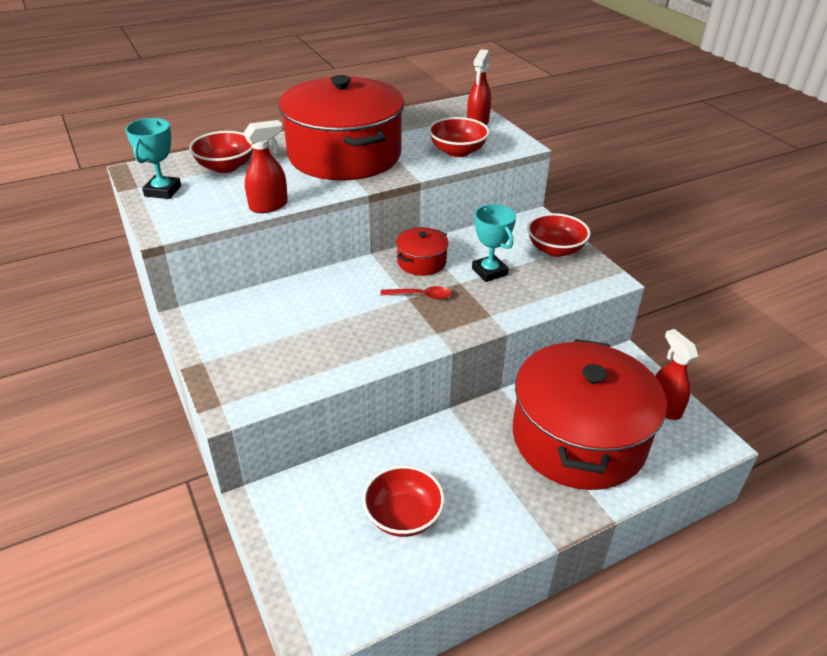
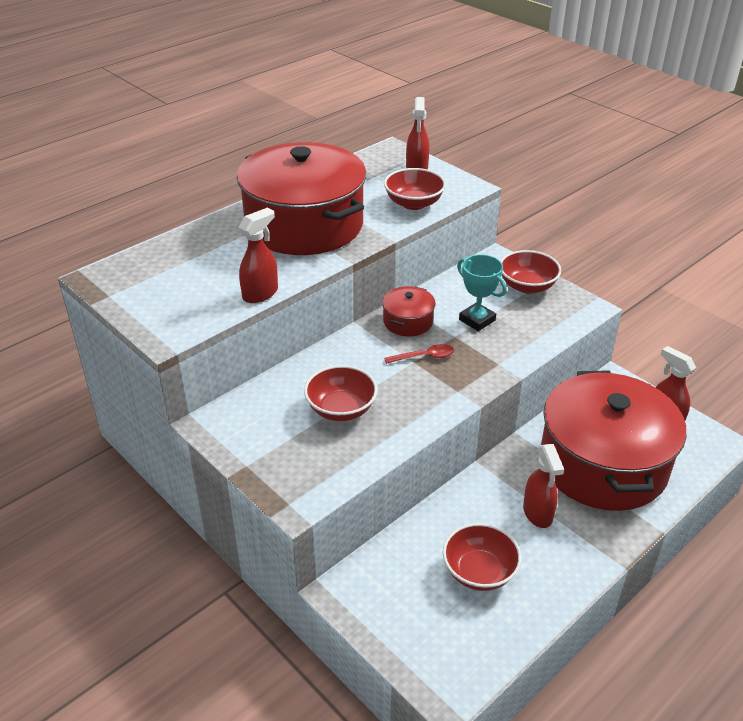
camera: 15 degrees left, 0 degrees up
(163, 191) = (139, 296): turquoise trophy -> none
(225, 167) = (189, 257): red bowl -> red bowl (341, 409)
(489, 472) = (538, 513): none -> red spray bottle

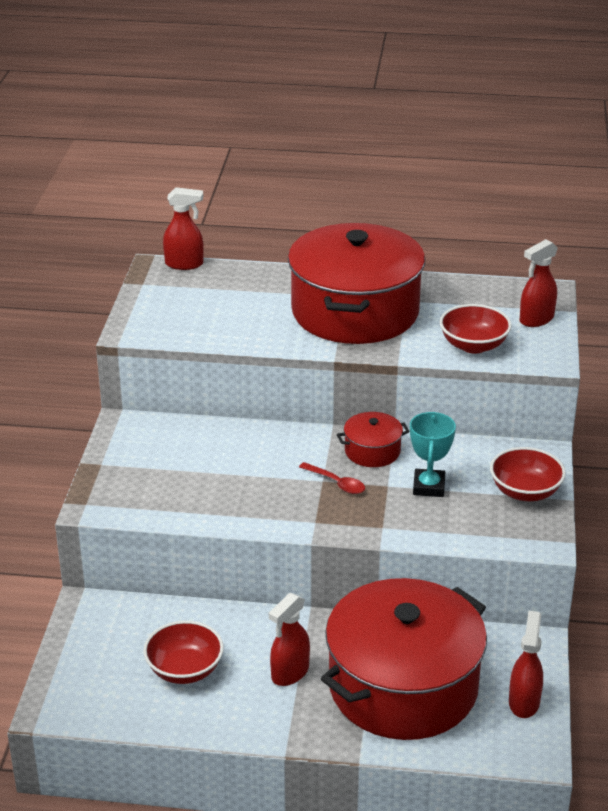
camera: 50 degrees right, 5 degrees down
(260, 293) = (233, 341): red spray bottle -> red spray bottle (184, 264)
(341, 409) = (215, 474): red bowl -> none

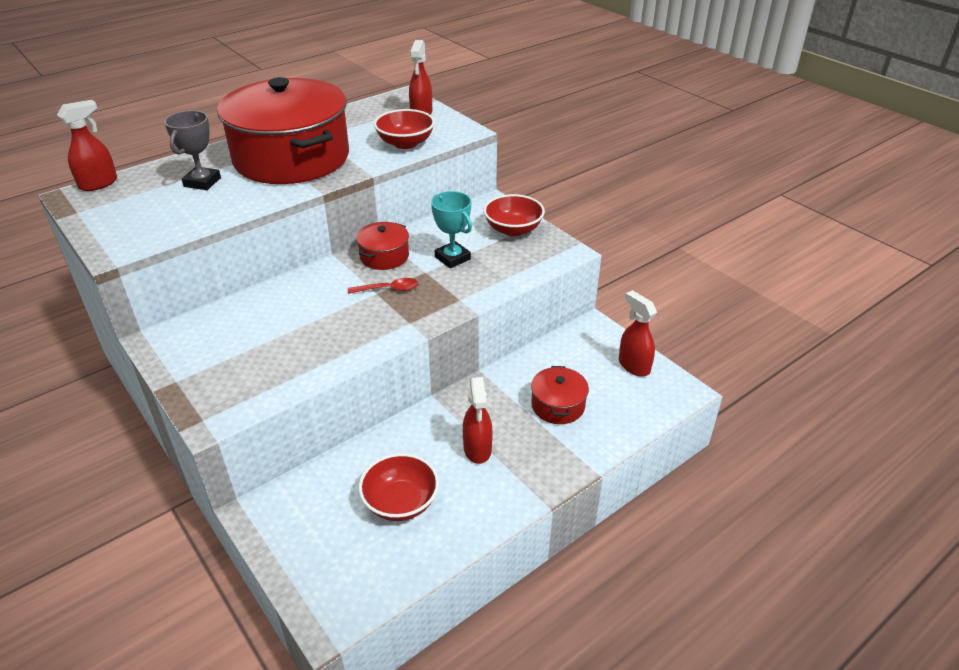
camera: 45 degrees left, 5 degrees up
(257, 301) = (202, 182): none -> grey trophy
(403, 686) = (558, 405): red pot -> red pot, size x0.42

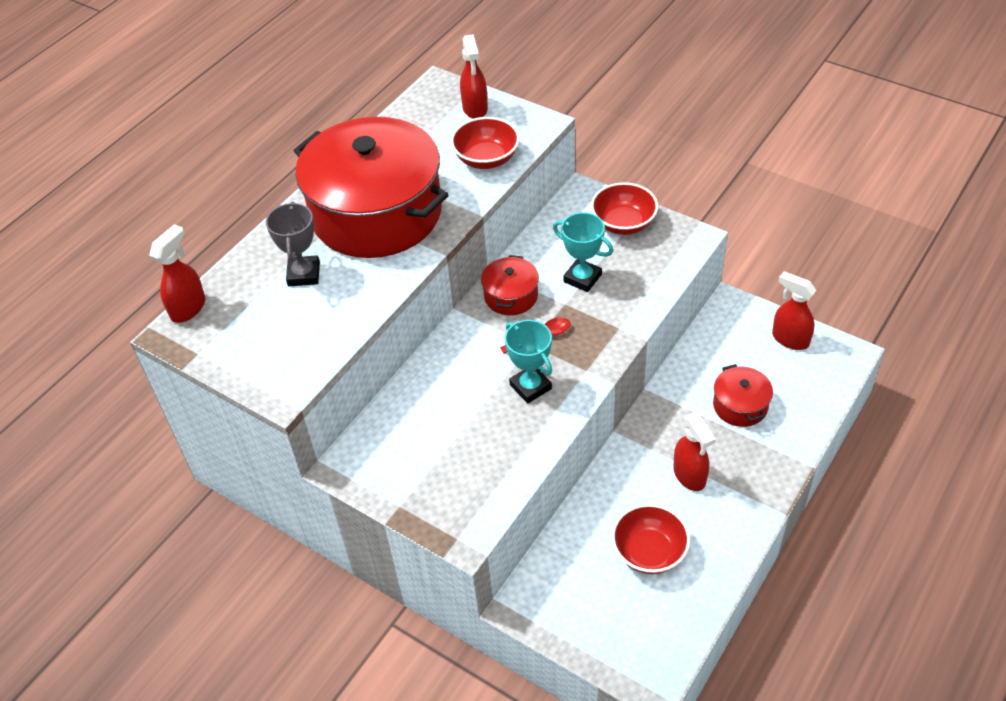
camera: 15 degrees left, 10 degrees up
(353, 323) = (530, 387): none -> turquoise trophy

